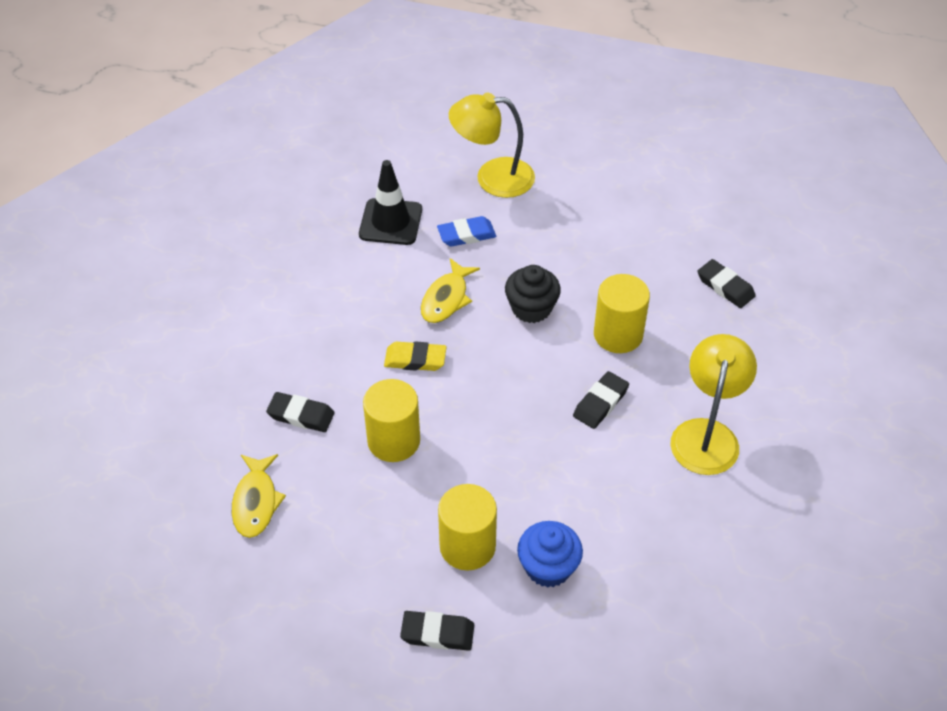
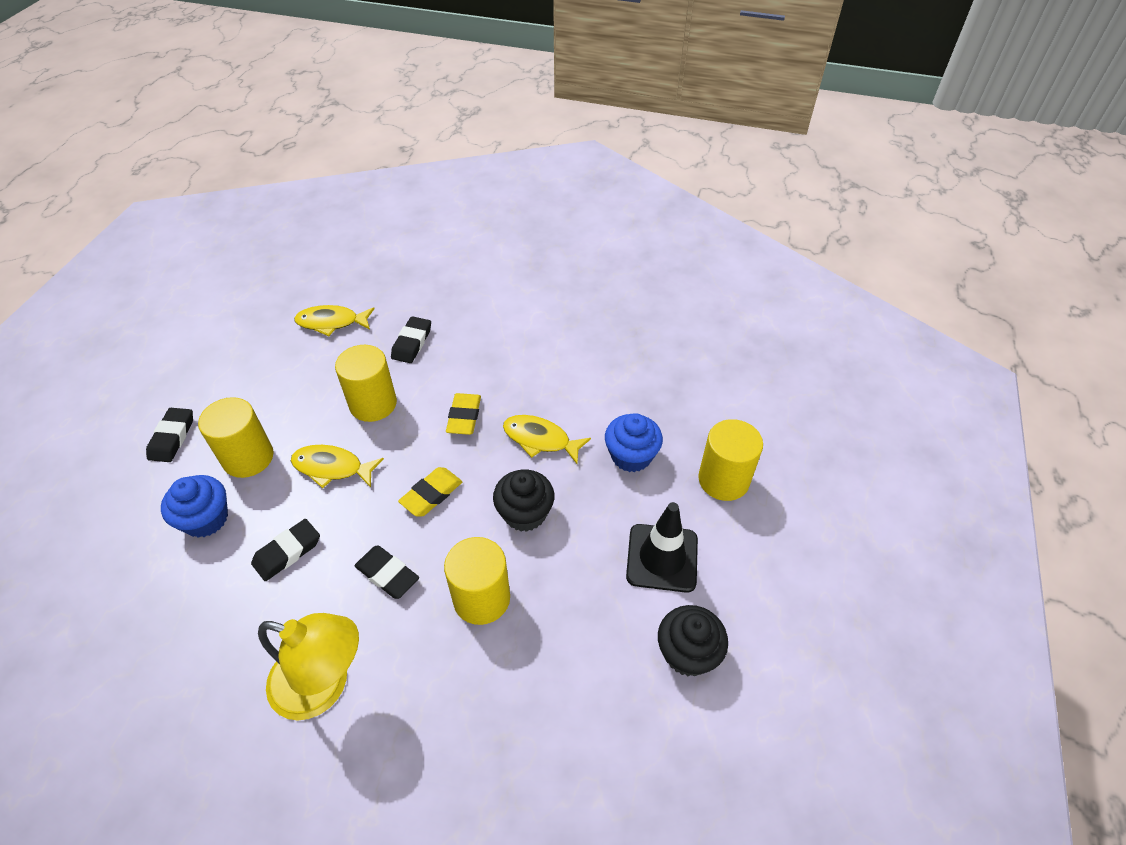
camera: 90 degrees right, 0 degrees up
(390, 222) = (644, 393): black traffic cone -> black traffic cone (662, 558)
(466, 235) = (631, 456): blue eraser -> blue cupcake
(481, 465) = (332, 468): none -> yellow fish
(492, 177) = (723, 480): yellow lamp -> yellow cylinder
(512, 378) = (431, 494): none -> yellow eraser
(651, 211) = (687, 653): none -> black cupcake
(725, 287) = (554, 738): black eraser -> black eraser (287, 552)

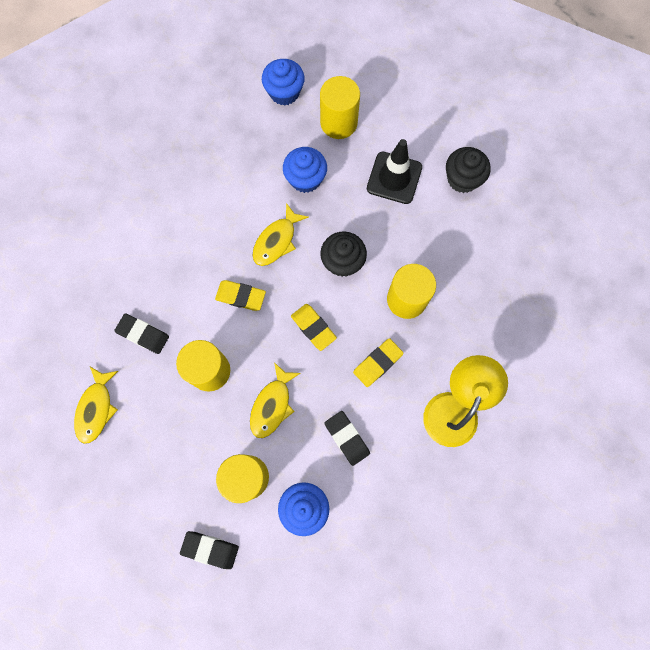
camera: 80 degrees left, 25 degrees up
(387, 574) = (378, 363): black eraser -> yellow eraser
(744, 416) = (284, 92): none -> blue cupcake

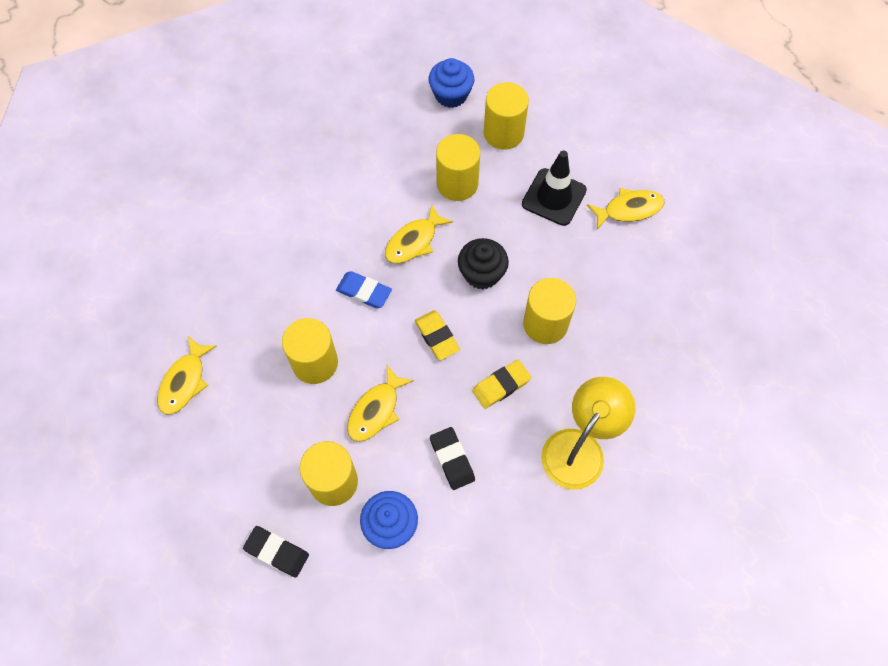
camera: 10 degrees right, 10 degrees down
(143, 334) = (251, 313): black eraser -> none
(240, 296) = (364, 292): yellow eraser -> blue eraser
(305, 179) = (457, 183): blue cupcake -> yellow cylinder
(462, 179) = (629, 209): black cupcake -> yellow fish

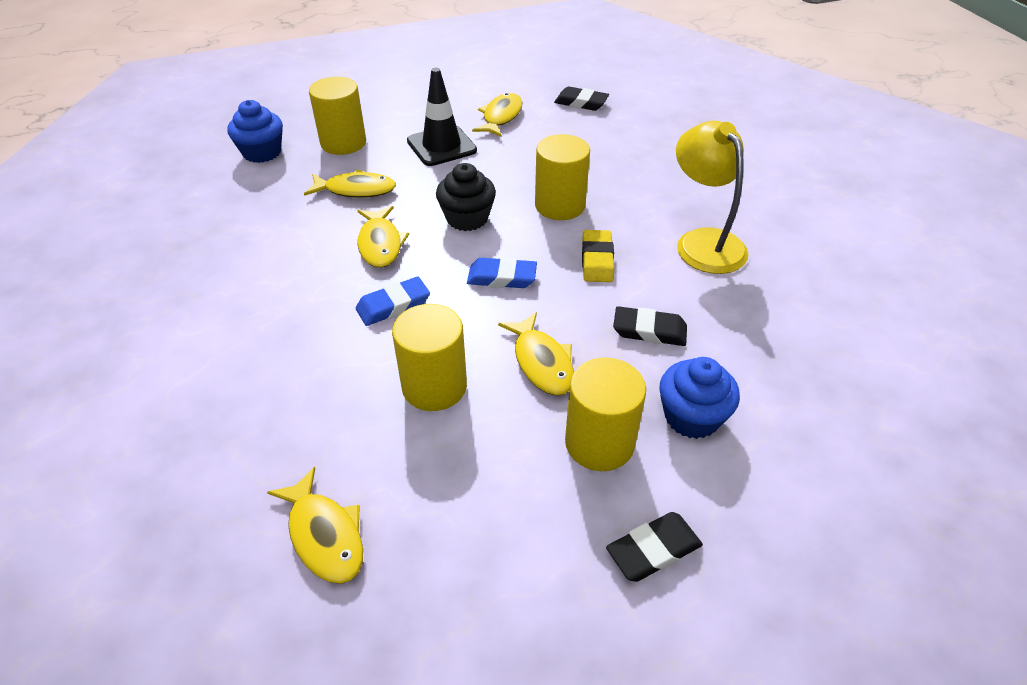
camera: 55 degrees left, 20 degrees down
(436, 337) = (502, 277): yellow eraser -> blue eraser
(457, 183) = (356, 190): yellow cylinder -> yellow fish
(703, 253) = (581, 103): none -> black eraser

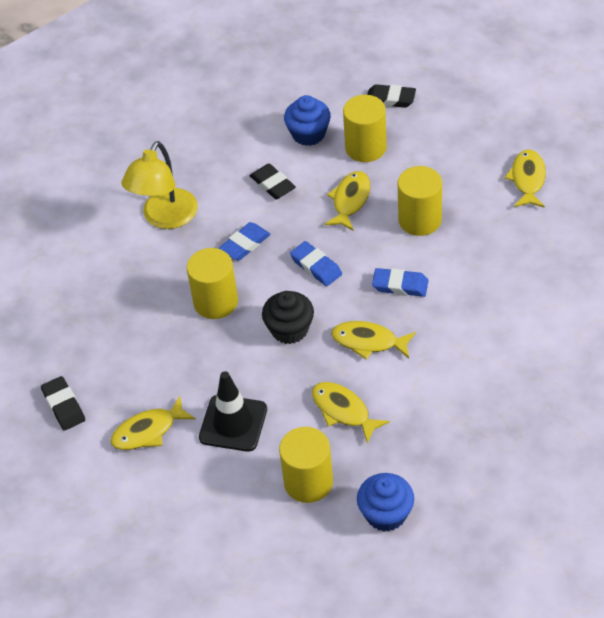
camera: 135 degrees left, 5 degrees up
(380, 244) = (368, 342): yellow fish -> yellow fish turned 105 degrees counterclockwise
(597, 260) = (245, 244): yellow eraser -> blue eraser

